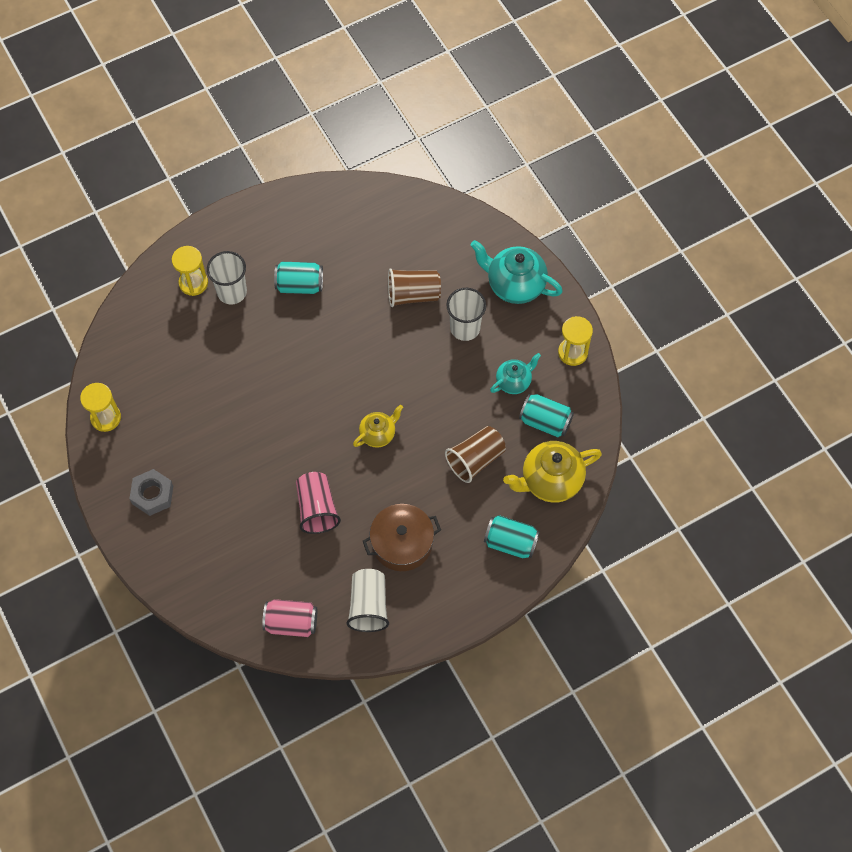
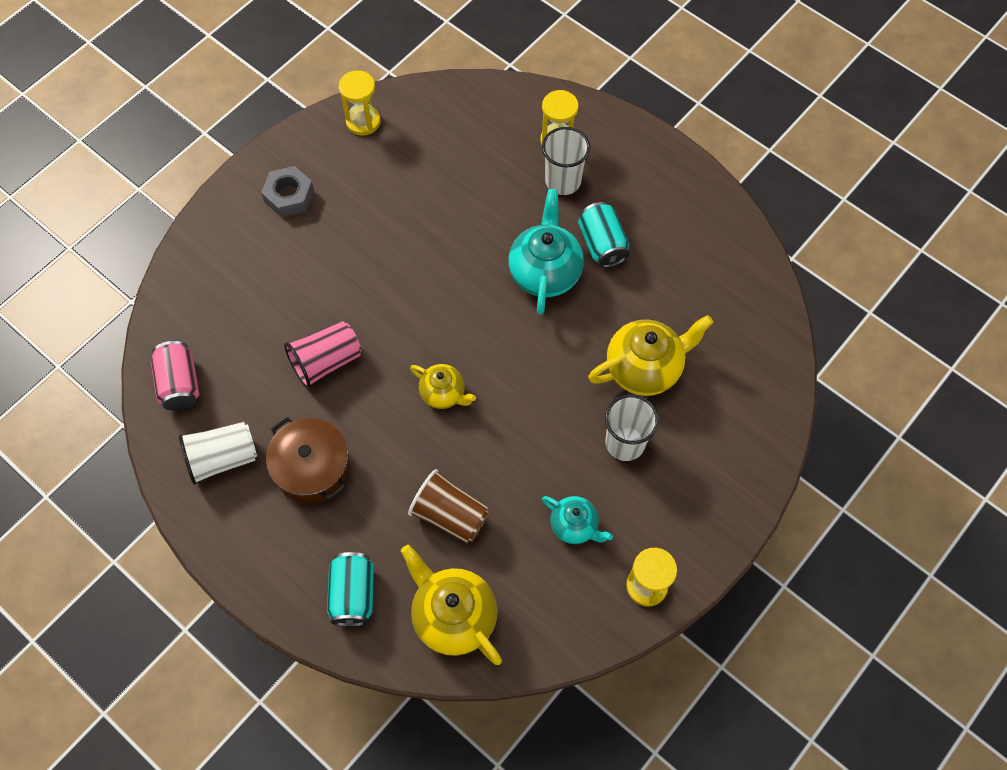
camera: 70 degrees right, 0 degrees up
(413, 295) = (644, 368): brown cup -> yellow teapot
(515, 285) = (712, 482): turquoise teapot -> turquoise teapot (545, 272)
(545, 422) = (533, 583): turquoise can -> none

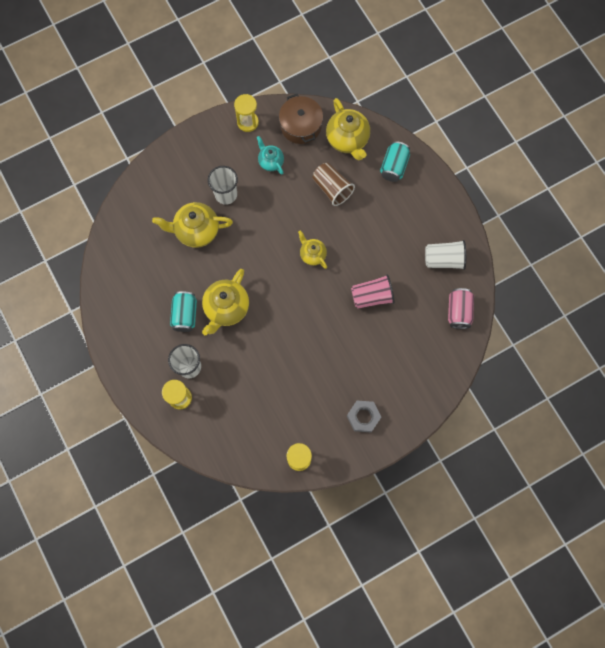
camera: 160 degrees left, 10 degrees up
(312, 468) = (396, 237): brown pot -> brown pot (301, 125)
(545, 272) = (226, 308): turquoise teapot -> yellow teapot

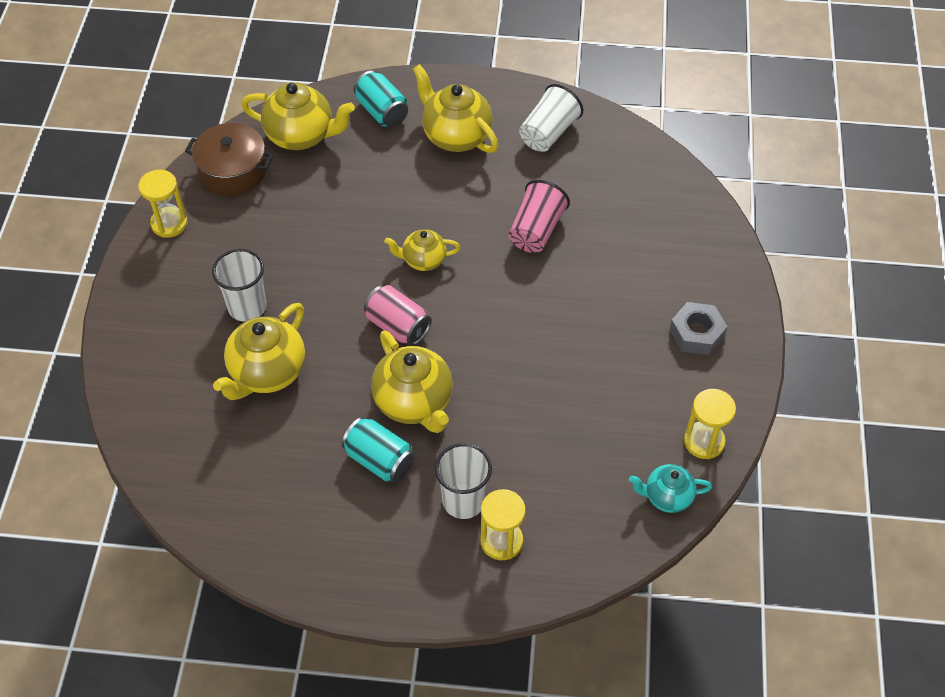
camera: 55 degrees left, 20 degrees down
(270, 162) = (250, 231): turquoise teapot -> turquoise teapot (667, 497)
(332, 188) = (351, 188): brown cup -> none
(405, 214) = (456, 136): none -> yellow teapot
(458, 311) = (629, 157): pink can -> pink can (398, 326)

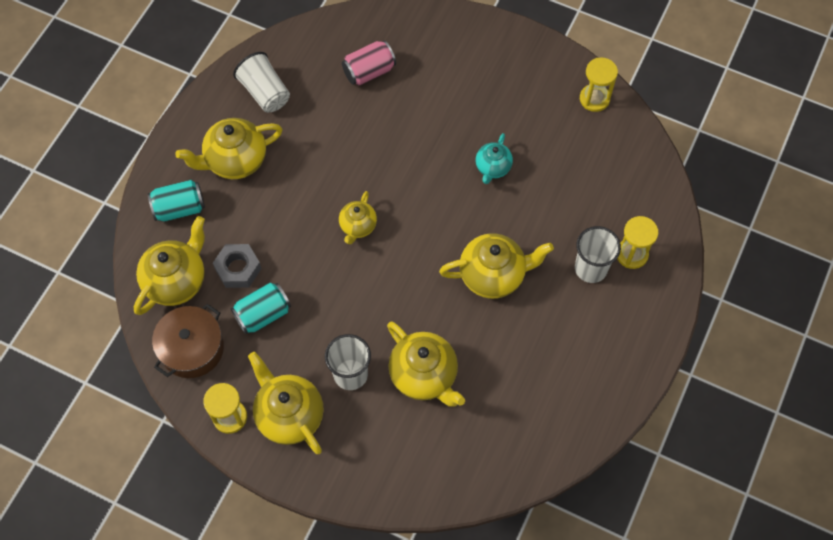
camera: 70 degrees left, 10 degrees up
(185, 270) = (289, 415): none -> yellow teapot
(380, 460) = (536, 315): turquoise can -> turquoise can (263, 314)
(398, 326) = (416, 265): pink can -> pink can (369, 72)
(536, 230) = (362, 136): pink cup -> none
(667, 497) = (630, 138): turquoise teapot -> turquoise teapot (492, 168)
(696, 333) = (502, 67): grey nut -> grey nut (238, 269)

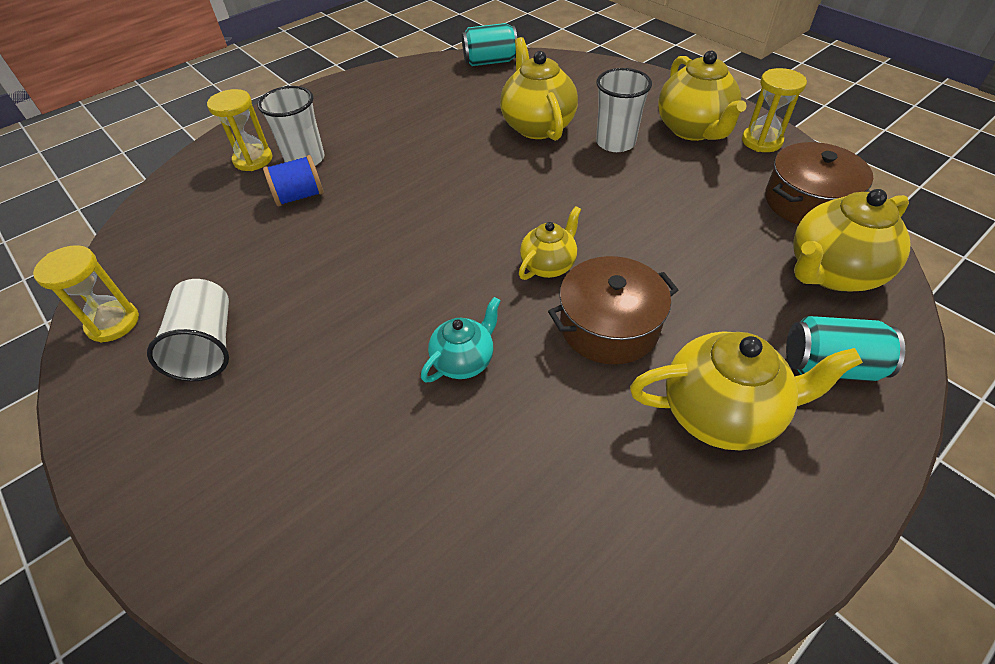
camera: 155 degrees left, 15 degrees down
(238, 269) = (735, 263): grey nut -> none
(263, 314) = (707, 210): turquoise can -> turquoise can (490, 61)
(265, 92) = (638, 533): white cup -> white cup (207, 346)
(306, 193) = (609, 326): none -> brown pot
(369, 72) = (413, 500): pink can -> none
(492, 168) = (325, 280): turquoise teapot -> turquoise teapot (464, 361)
(493, 275) = (412, 179): yellow teapot -> none
(564, 229) = (299, 196): none -> blue spool

